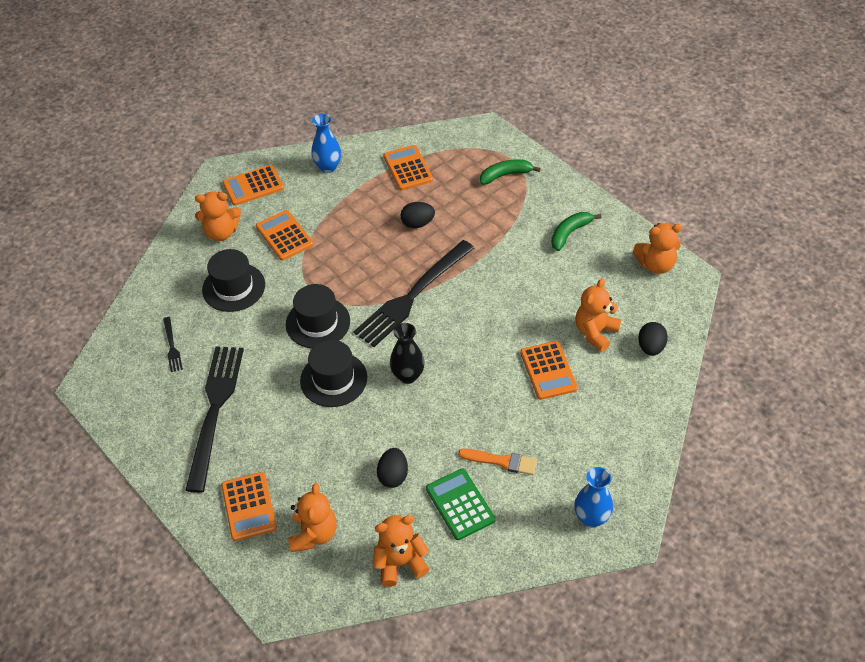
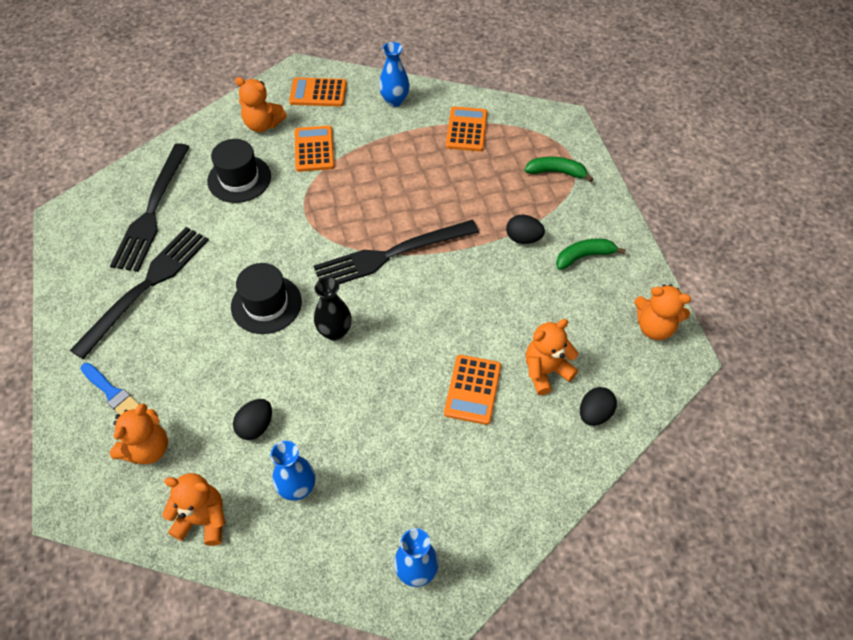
camera: 25 degrees right, 5 degrees up
(172, 346) = (152, 211): black fork -> black fork, size x2.38
(249, 506) = (112, 392): orange calculator -> blue brush
(318, 323) = (288, 243): black hat -> none
(417, 223) = (441, 186): black egg -> black egg (523, 238)
(460, 504) = (297, 488): green calculator -> blue vase
(501, 461) = (366, 463): orange brush -> none

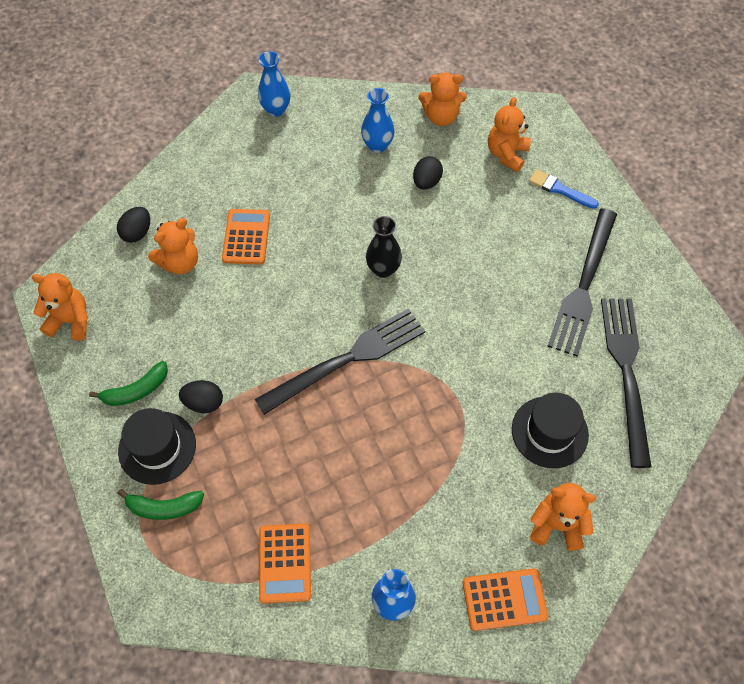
camera: 170 degrees right, 5 degrees up
(266, 304) = (458, 286): black hat -> black hat (157, 447)
(314, 149) = (476, 493): orange calculator -> none

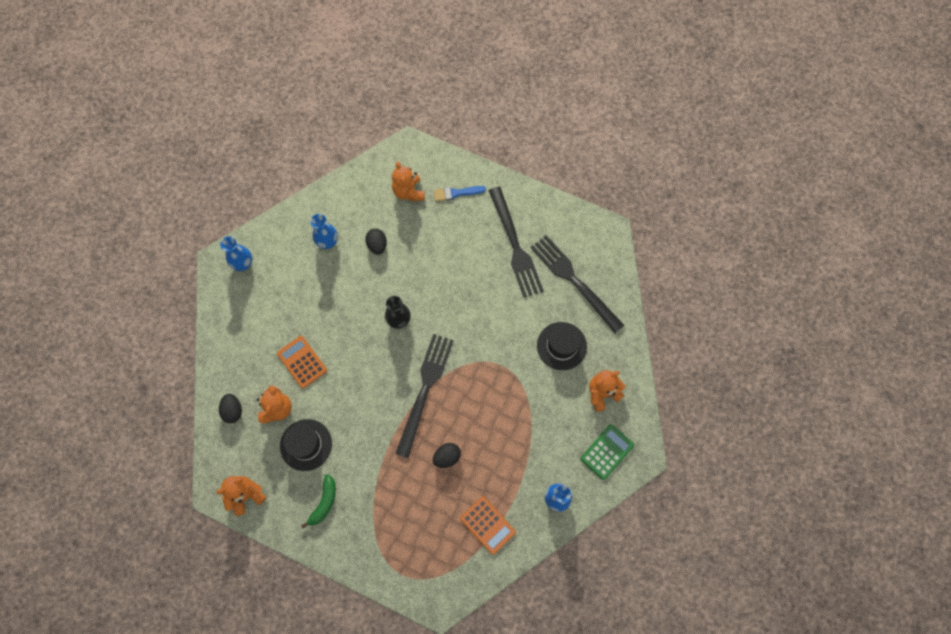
camera: 40 degrees left, 10 degrees up
(157, 447) = (366, 523): black hat -> black hat (306, 445)
(164, 507) = (400, 551): green banana -> none
(204, 403) = (368, 478): black egg -> black egg (447, 457)
(441, 117) = (349, 194): orange teddy bear -> none
(504, 599) = (607, 452): orange calculator -> green calculator

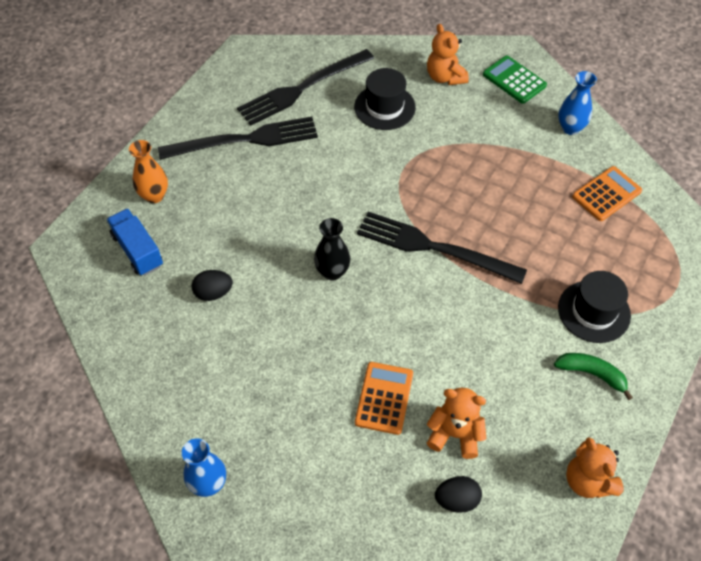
camera: 85 degrees left, 15 degrees down
(302, 362) = (384, 398): orange calculator -> orange calculator turned 135 degrees clockwise
(306, 445) = (509, 395): black hat -> black hat (594, 311)
(328, 242) = (195, 357): blue vase -> none
(408, 192) = (137, 250): orange teddy bear -> blue truck
(447, 457) = (523, 229): black egg -> none
(456, 193) = (154, 195): blue brush -> orange vase

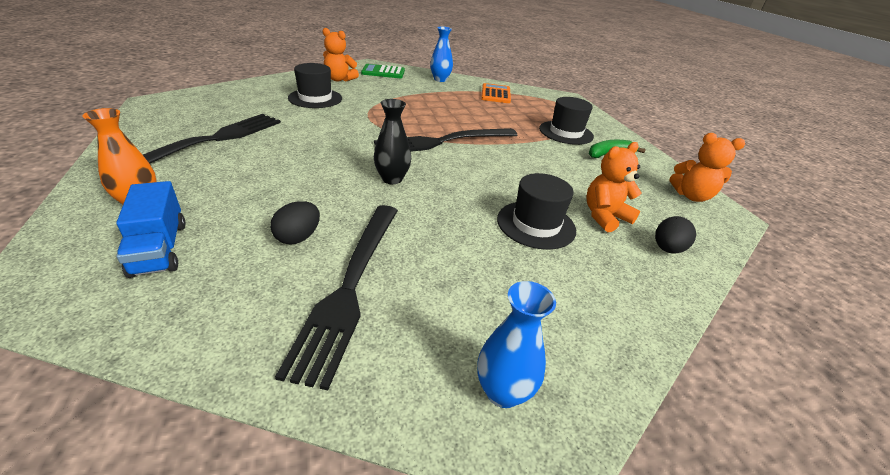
camera: 50 degrees left, 20 degrees down
(137, 250) = (159, 248): blue truck -> blue truck turned 120 degrees counterclockwise
(302, 88) = (234, 105): black fork -> black fork (350, 286)
(384, 398) = (536, 224): orange calculator -> black hat

